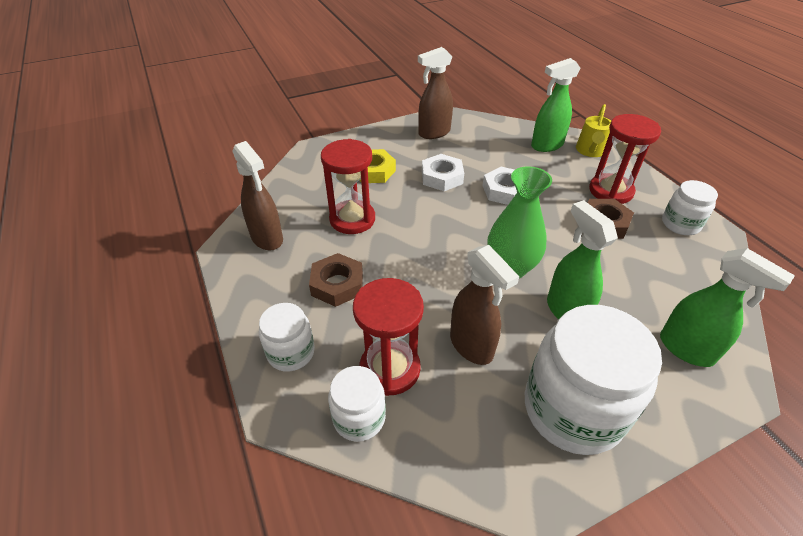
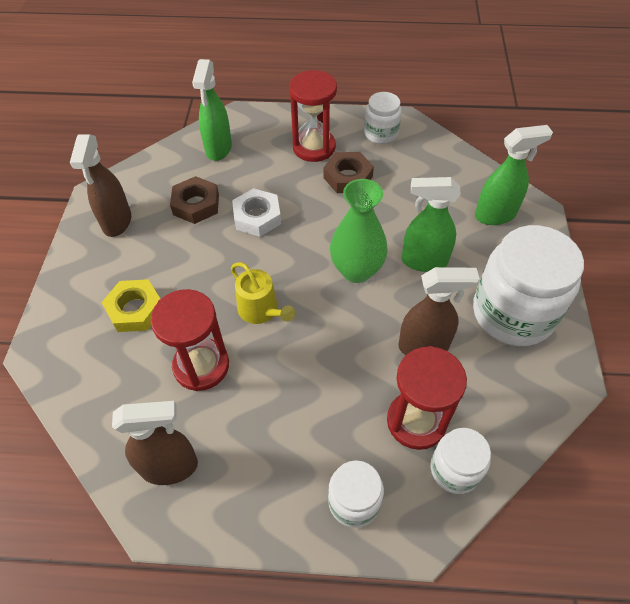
camera: 60 degrees left, 10 degrees up
(337, 284) = (289, 422): brown nut -> brown nut (196, 204)
(442, 177) = (197, 254): white nut -> none
(590, 151) = (252, 125): yellow watering can -> yellow watering can (261, 310)

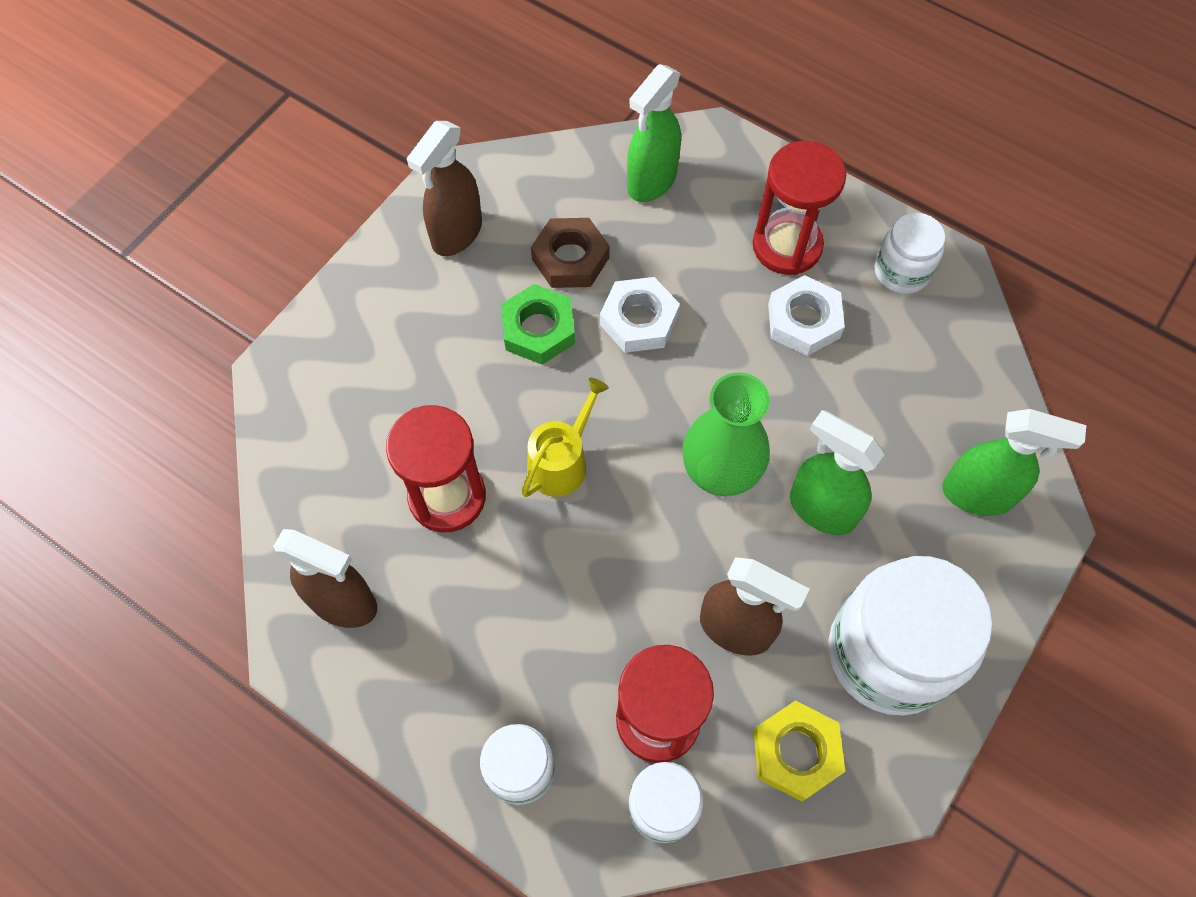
camera: 30 degrees right, 10 degrees up
(135, 309) = (412, 376): yellow nut -> yellow nut (796, 752)
(200, 248) = (538, 329): none -> green nut
(261, 310) = (561, 462): yellow watering can -> yellow watering can turned 135 degrees counterclockwise
(348, 177) = (803, 321): brown nut -> white nut

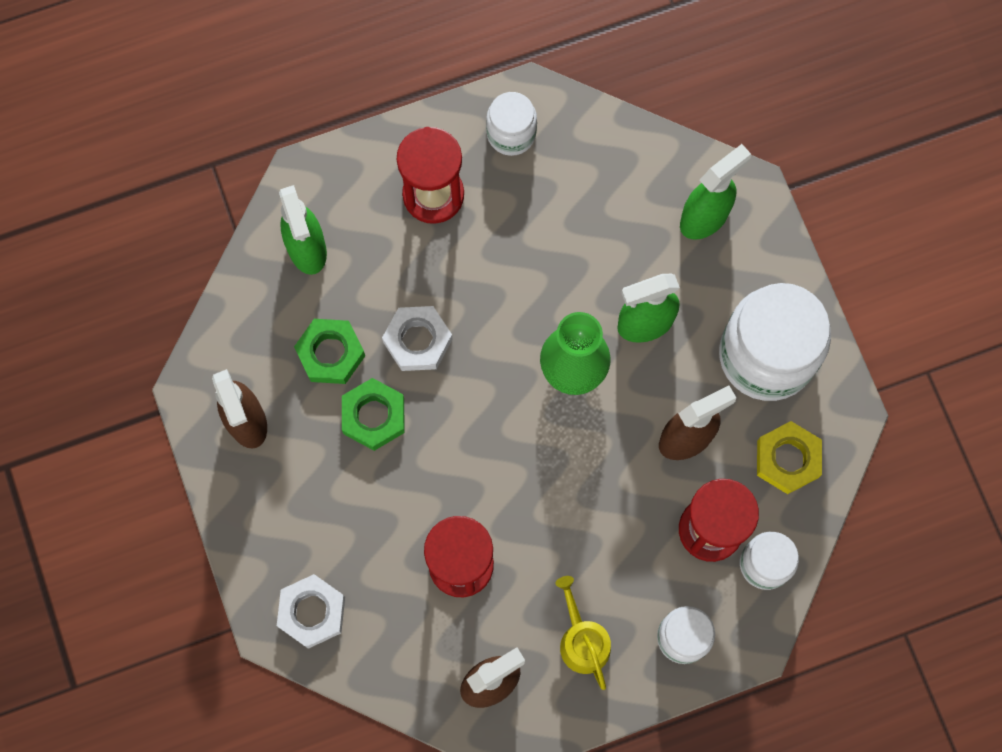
camera: 55 degrees left, 10 degrees up
(561, 462) = (490, 470): yellow watering can -> yellow watering can (582, 641)
(570, 258) = (330, 353): brown nut -> green nut
(803, 321) = (501, 229): white nut -> white nut (312, 612)

